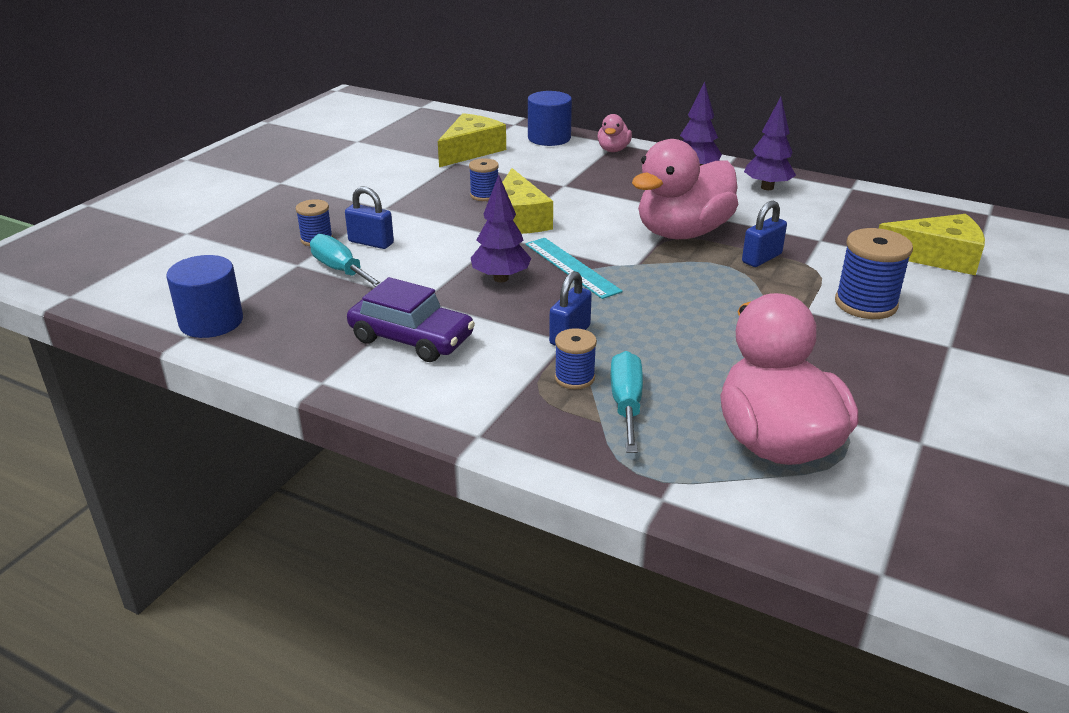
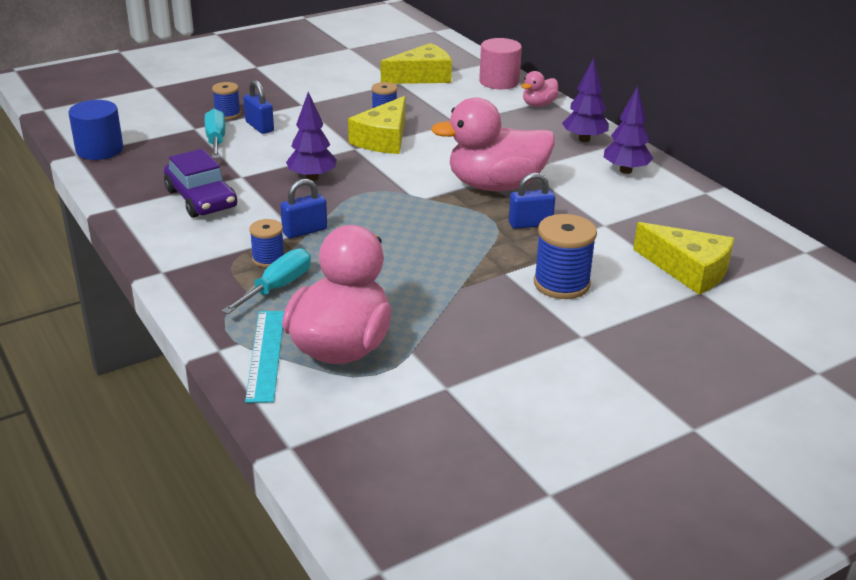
camera: 30 degrees right, 0 degrees up
(549, 138) = (499, 82): blue cylinder -> pink cylinder
(572, 267) = (373, 185): turquoise ruler -> turquoise ruler (266, 355)

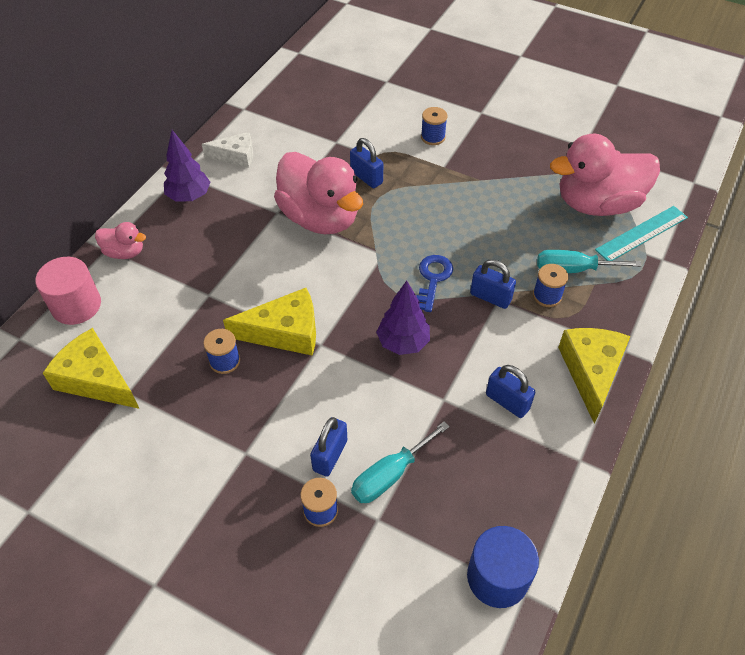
camera: 120 degrees left, 20 degrees up
(201, 199) = (507, 402): purple car -> blue padlock
(359, 212) = (433, 279): none -> blue key
(561, 284) = (433, 137): blue spool -> blue spool, size x0.59
(625, 171) = (236, 156): purple tree -> white cheese
(688, 270) = (365, 91): yellow cheese -> yellow cheese (591, 372)

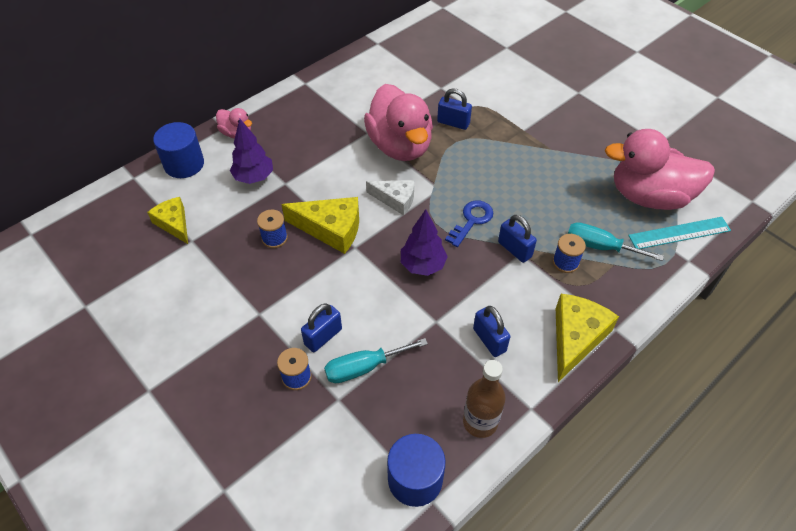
camera: 20 degrees right, 0 degrees up
(76, 305) = (184, 164): pink cylinder -> blue cylinder
(96, 379) = (174, 223): yellow cheese -> yellow cheese, size x0.66
(189, 196) = (304, 103): purple tree -> purple tree (254, 177)
(236, 156) = (354, 79): white cheese -> white cheese (395, 199)
(366, 177) = (453, 123): blue padlock -> blue padlock turned 45 degrees counterclockwise
(433, 137) = (525, 103): blue spool -> none
(536, 492) = (480, 422): none -> brown bottle

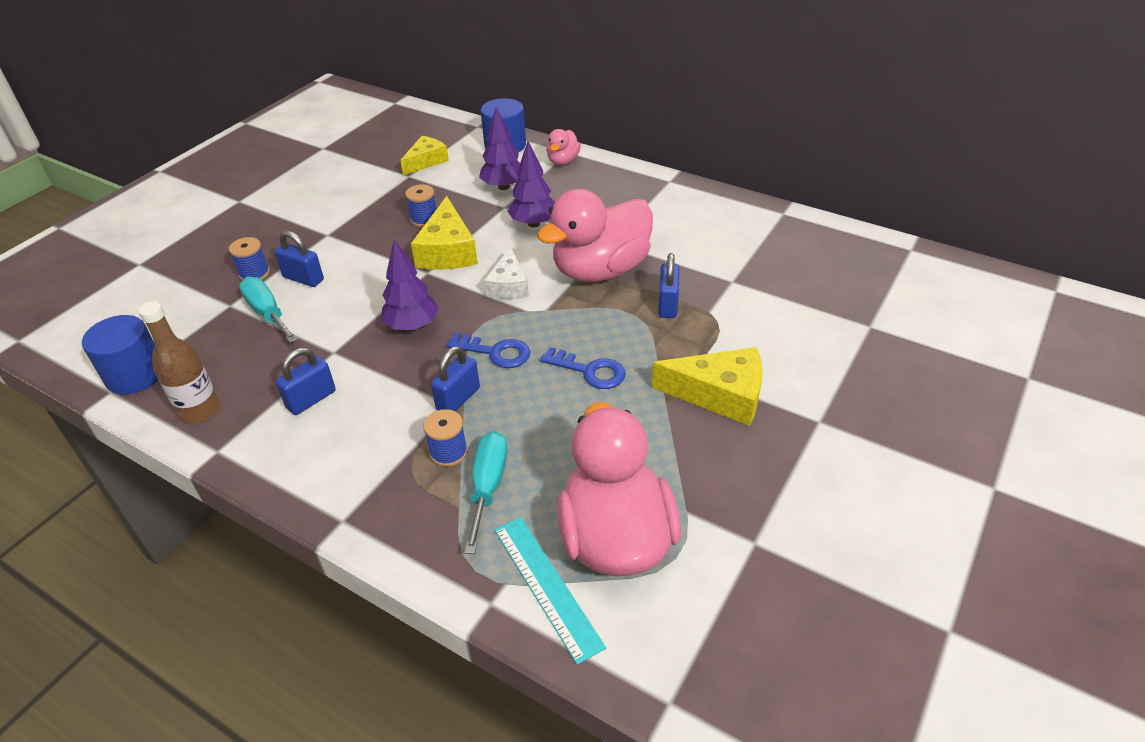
camera: 75 degrees right, 10 degrees down
(320, 169) = (534, 223): none -> purple tree
(507, 176) = (590, 371): none -> blue key
(576, 338) = (322, 479): yellow cheese -> yellow cheese (720, 395)

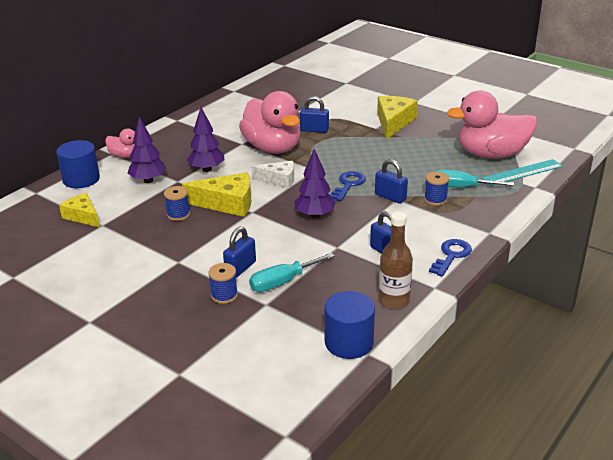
camera: 85 degrees left, 10 degrees down
(590, 371) = (370, 155): blue key -> blue key (451, 256)

